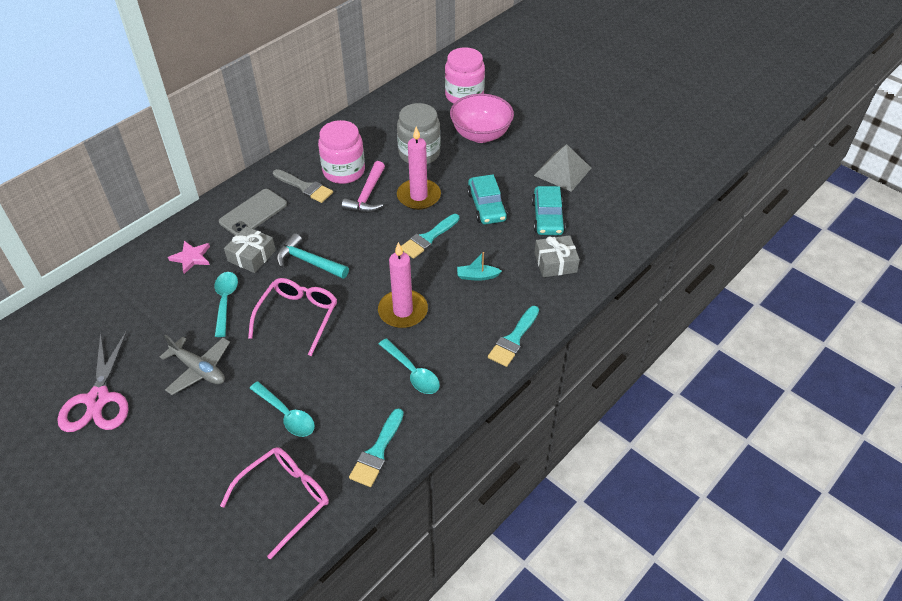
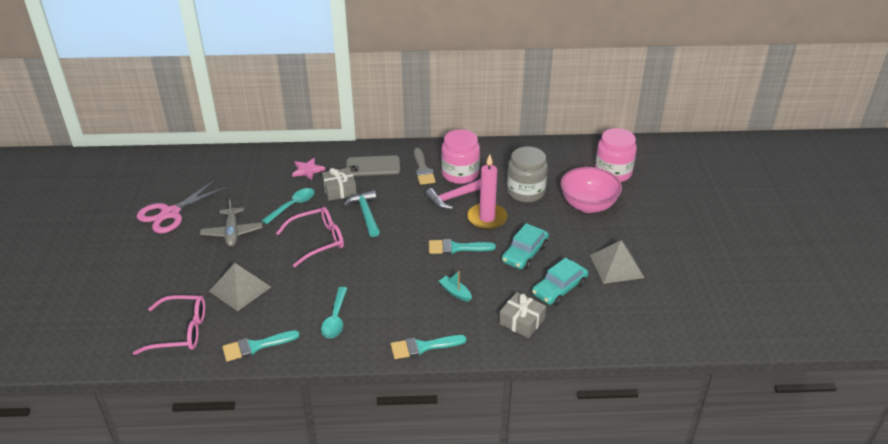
camera: 45 degrees right, 10 degrees down
(286, 415) = (240, 289): turquoise spoon -> grey pyramid
(403, 311) = (379, 280): pink candle -> none

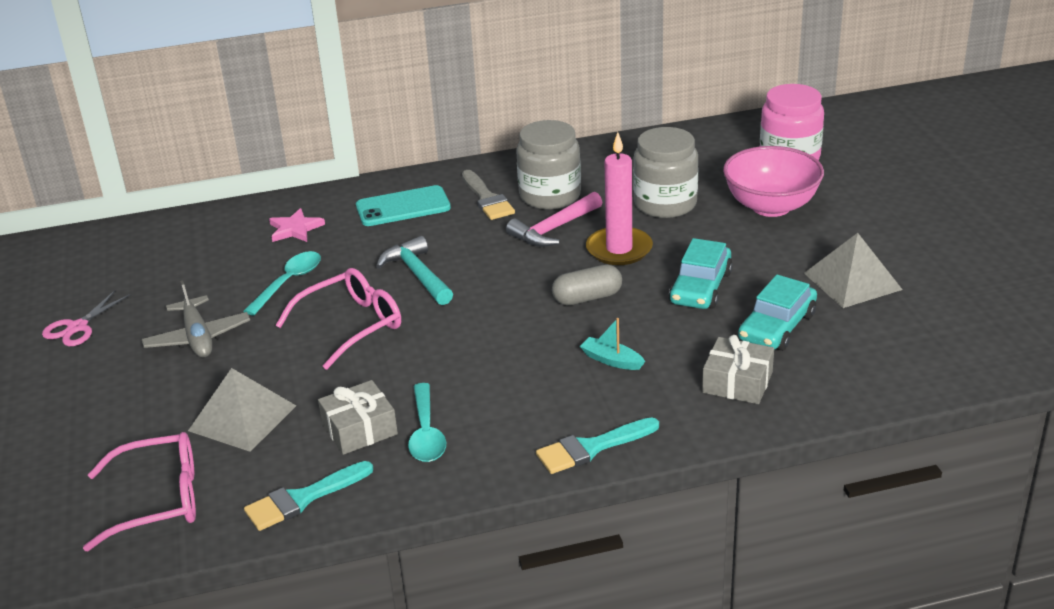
camera: 10 degrees left, 5 degrees down
(170, 213) = (77, 327): pink scissors -> pink scissors, size x0.60
(339, 190) = (360, 248): grey gift -> grey gift (359, 429)
(373, 166) = (403, 207): grey phone -> turquoise phone
(456, 248) = (587, 298): turquoise brush -> grey capsule
(460, 174) = (550, 195): pink jar -> grey jar

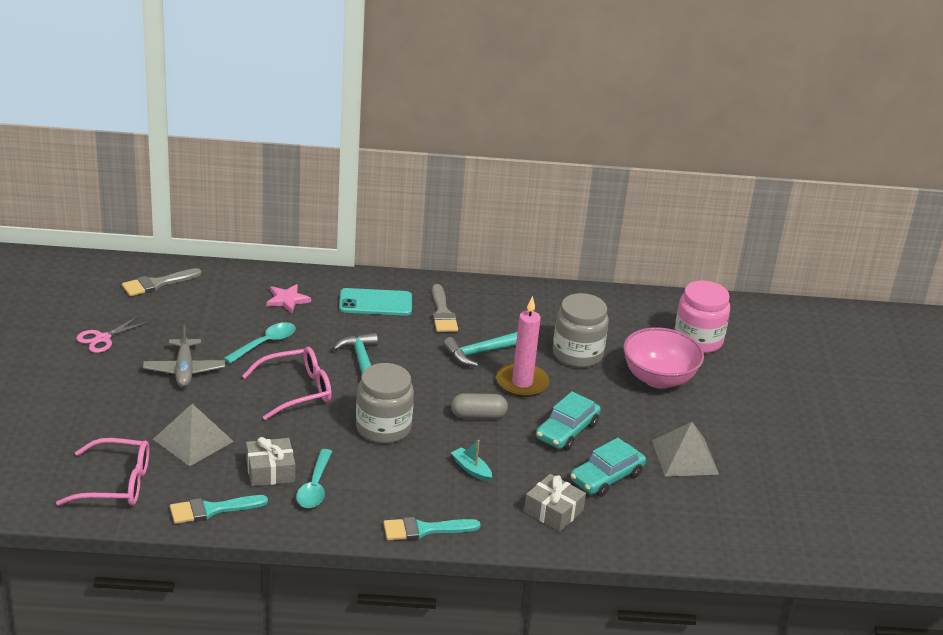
camera: 10 degrees right, 0 degrees up
(126, 249) = (157, 284): none -> grey brush
(550, 195) = (492, 323): grey jar -> grey jar (383, 428)
(553, 229) = (481, 353): pink hammer -> turquoise hammer

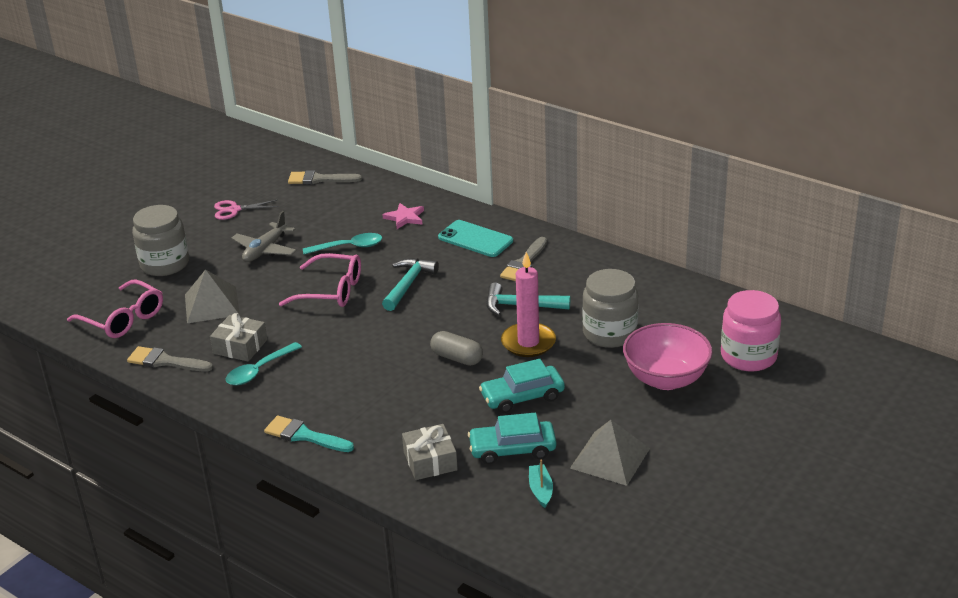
camera: 40 degrees right, 0 degrees up
(212, 510) = (165, 361): turquoise brush -> grey brush
(383, 428) = (365, 342): grey jar -> grey jar (165, 264)
(471, 469) = (399, 400): turquoise boat -> turquoise boat (540, 490)

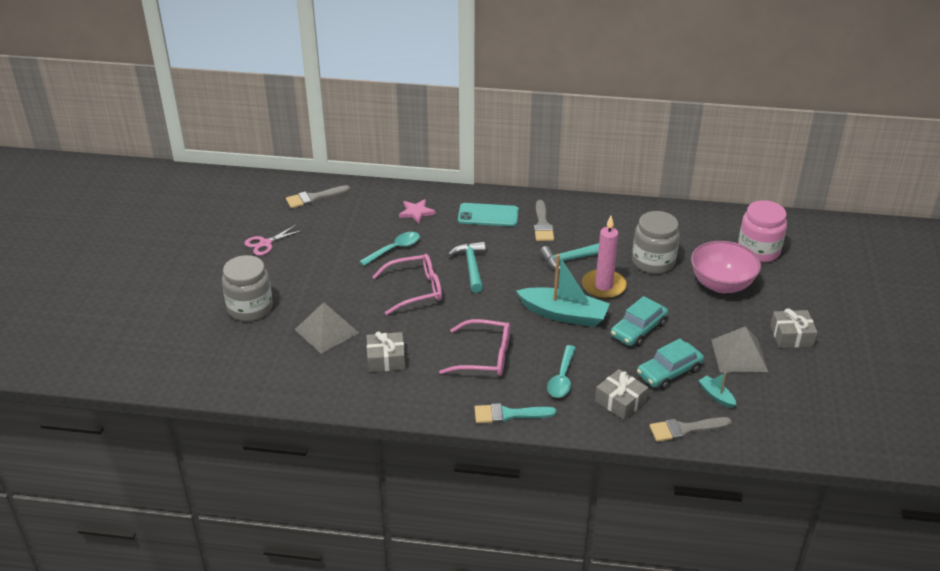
camera: 30 degrees left, 5 degrees up
(123, 319) = (261, 367): pink glasses -> pink glasses (485, 357)
(165, 361) = (334, 392): grey brush -> grey brush (685, 429)
(259, 370) = (421, 374): turquoise spoon -> turquoise spoon (562, 378)
(265, 250) = (326, 271): grey plane -> none
(457, 358) = (564, 314): grey capsule -> turquoise boat
(695, 457) = (791, 336): none -> grey gift

